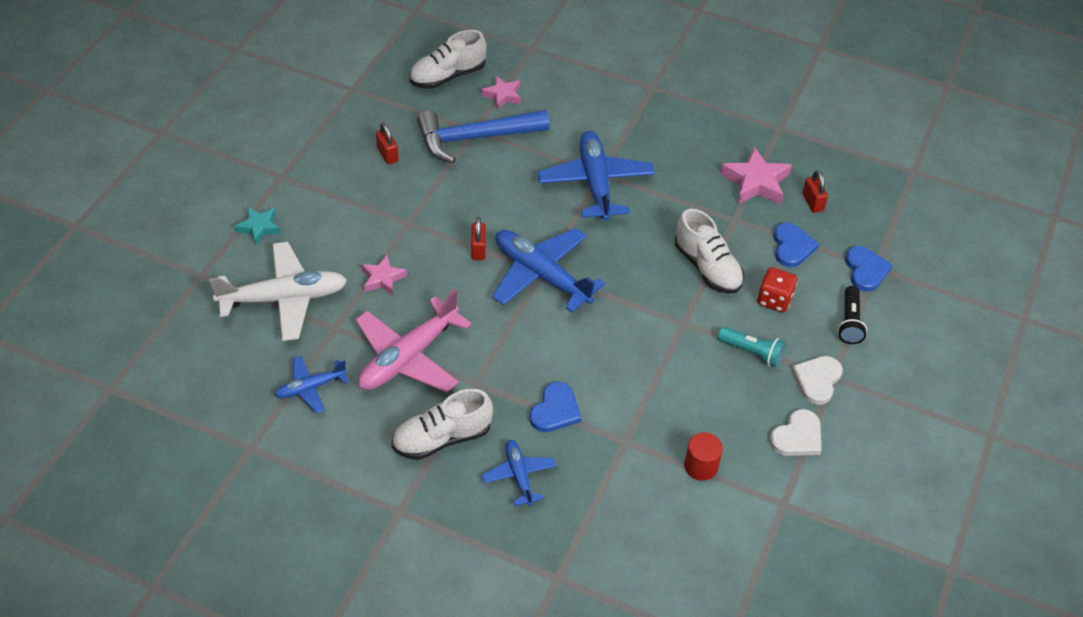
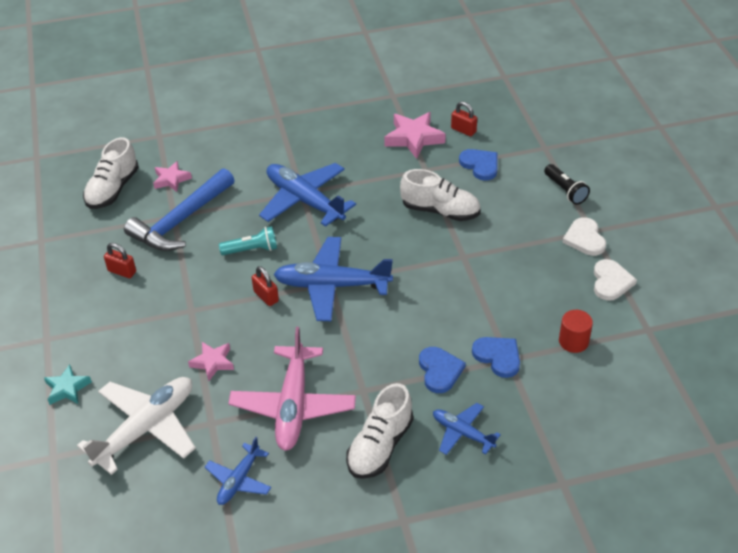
camera: 35 degrees left, 5 degrees down
(752, 352) = (526, 247): turquoise flashlight -> turquoise flashlight (251, 250)
(774, 300) = (505, 205): red dice -> none
(865, 270) = (540, 153): blue heart -> blue heart (498, 357)

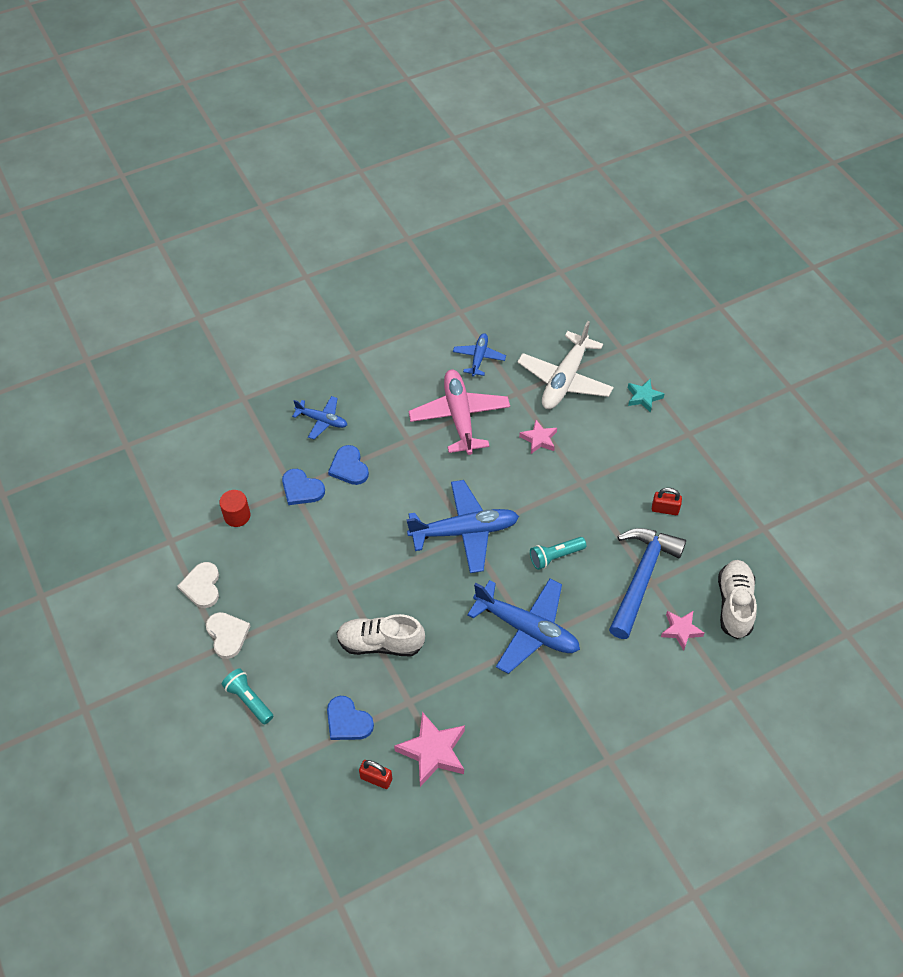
camera: 165 degrees right, 10 degrees up
(266, 296) = (520, 509): red padlock -> none
(380, 446) = (383, 399): white shoe -> none
(565, 190) = (249, 700): black flashlight -> turquoise flashlight

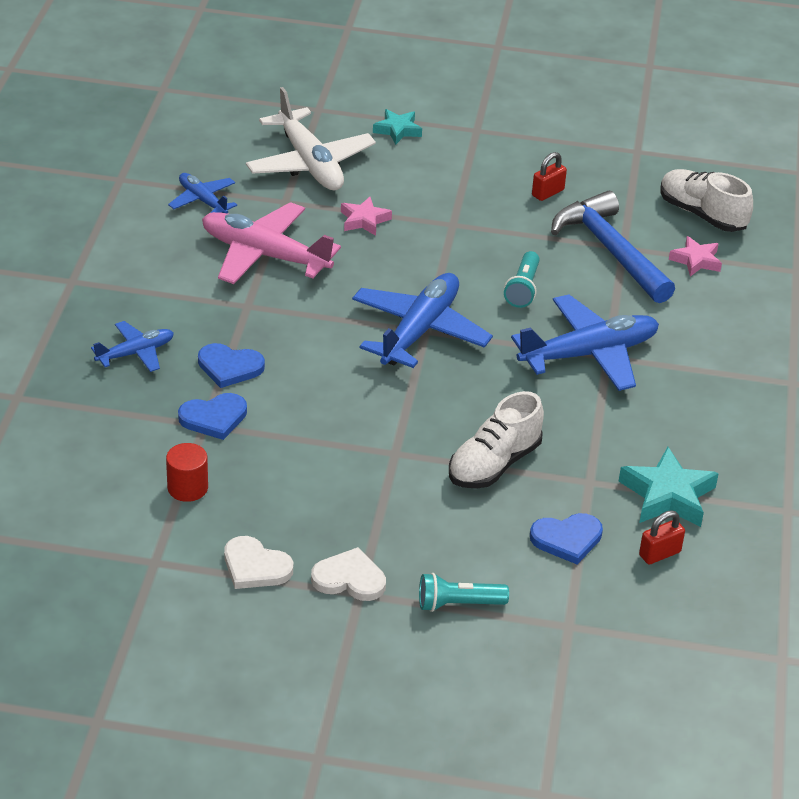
camera: 55 degrees left, 15 degrees down
(433, 751) = (667, 495): pink star -> turquoise star

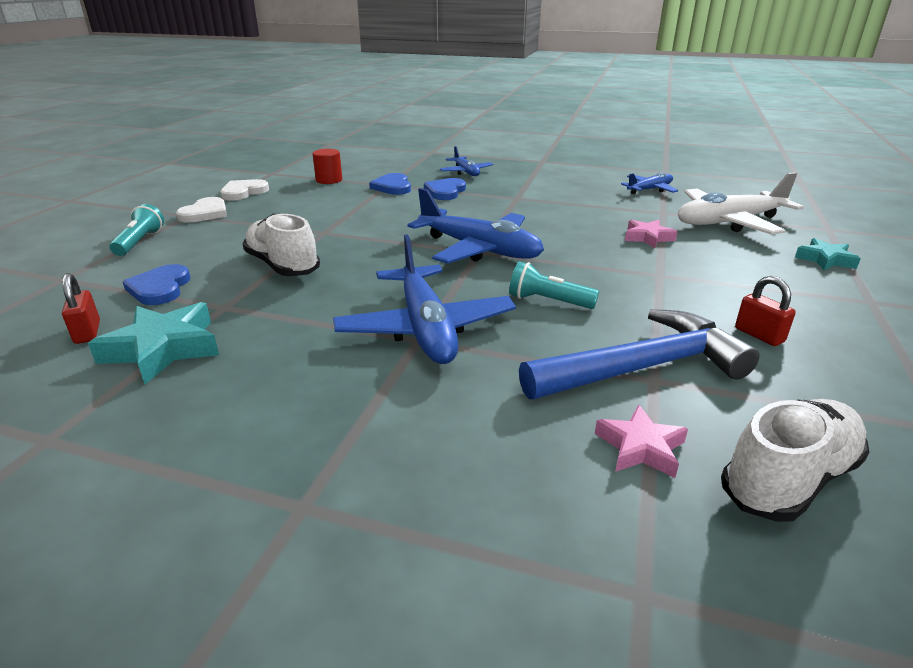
camera: 100 degrees right, 10 degrees down
(264, 255) = (583, 204): pink plane -> none

